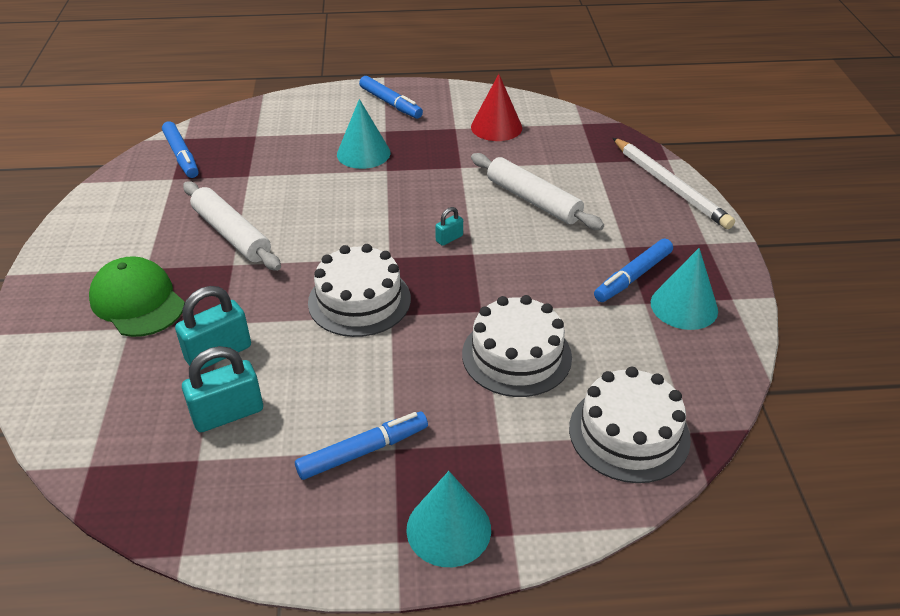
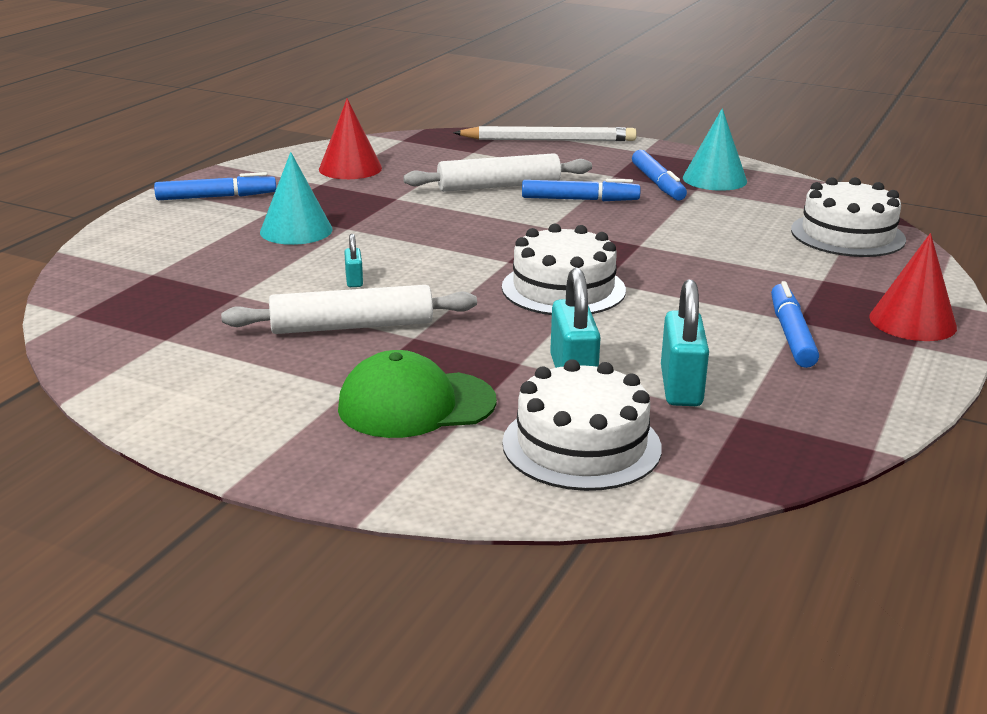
camera: 60 degrees left, 15 degrees down
(181, 155) = (118, 323): blue marker -> blue marker (579, 200)
(448, 529) = (912, 322): turquoise cone -> red cone
(449, 238) = (512, 230): turquoise padlock -> turquoise padlock (354, 280)
(516, 355) = (717, 247): white cake -> white cake (581, 445)

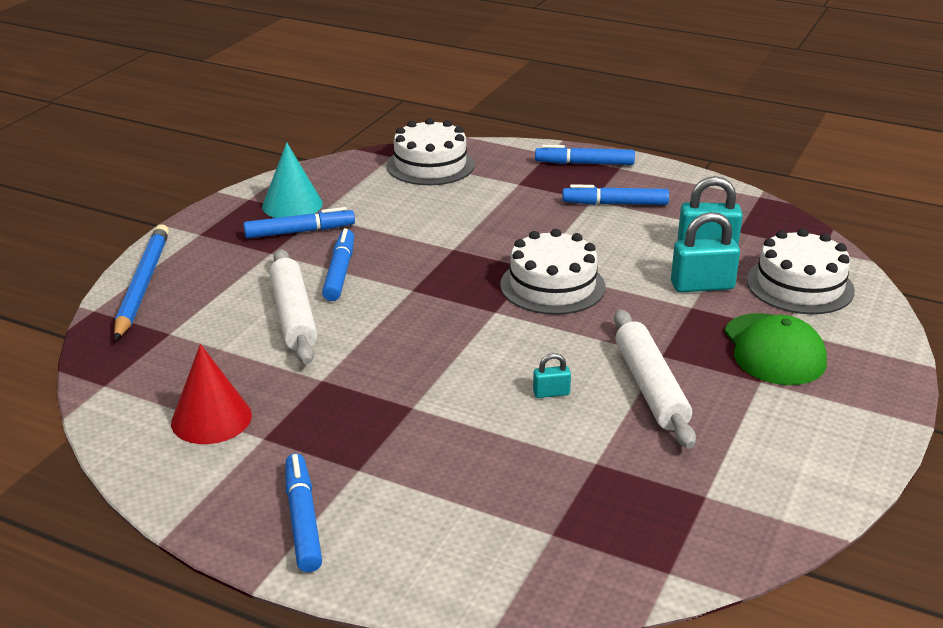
camera: 90 degrees left, 5 degrees up
(296, 230) = (420, 441): turquoise cone -> none
(548, 140) = (142, 285): white pencil -> blue pencil
(912, 322) = (585, 163): red cone -> blue marker

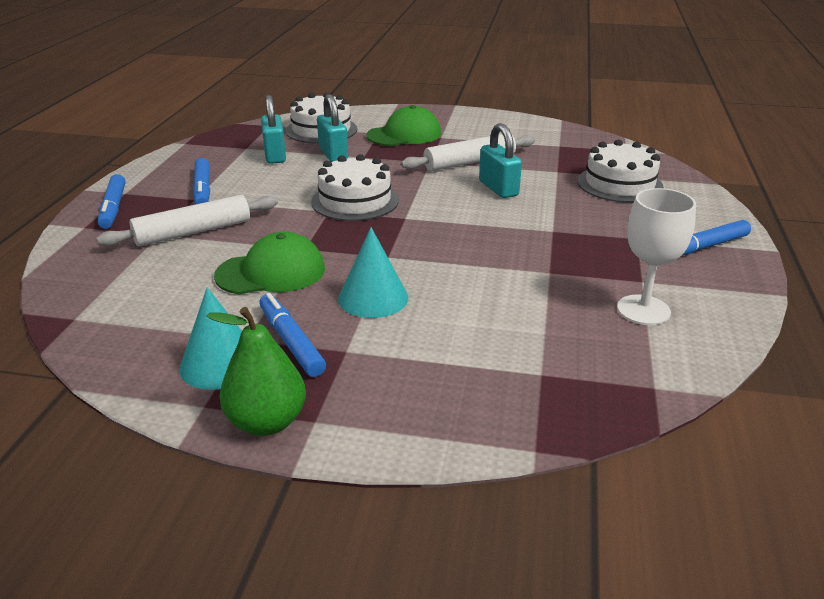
camera: 105 degrees left, 0 degrees up
(142, 285) = (459, 428): blue pencil -> none
(211, 418) = (643, 310): red cone -> white goblet
(213, 218) = (266, 422): none -> green pear
(294, 316) = (465, 306): white rolling pin -> white rolling pin (193, 232)
(339, 272) = (373, 298): blue marker -> turquoise cone
(415, 230) = (271, 272): none -> green cap
(430, 165) = (106, 288): white cake -> white cake (619, 184)
(551, 393) = (498, 188): turquoise padlock -> turquoise padlock, size x1.96

